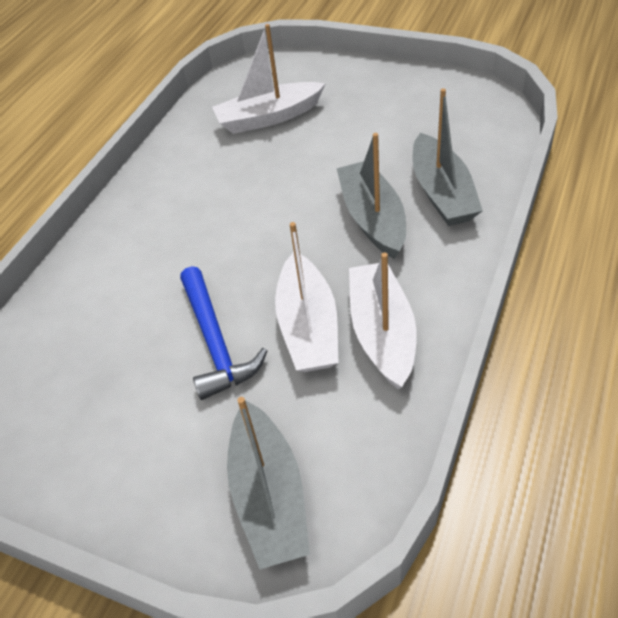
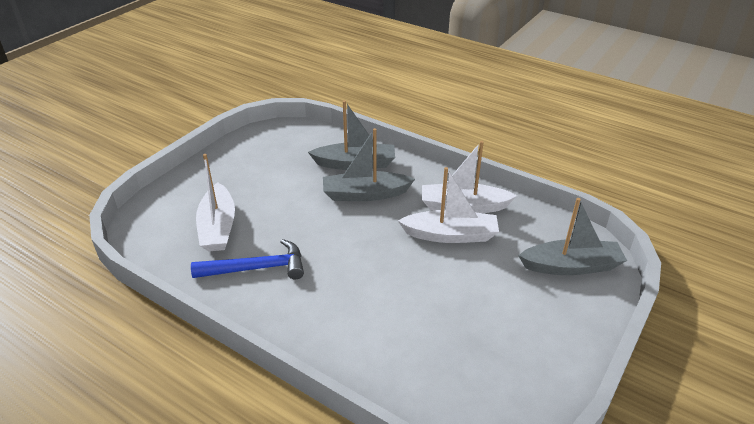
camera: 85 degrees left, 10 degrees down
(216, 342) = (452, 279): blue hammer -> blue hammer (257, 268)

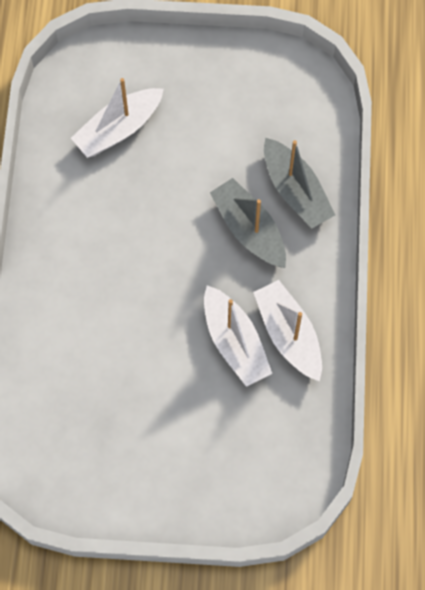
camera: 60 degrees right, 30 degrees up
(257, 268) = (87, 198): blue hammer -> none
(571, 266) = (255, 474): grey boat -> none

